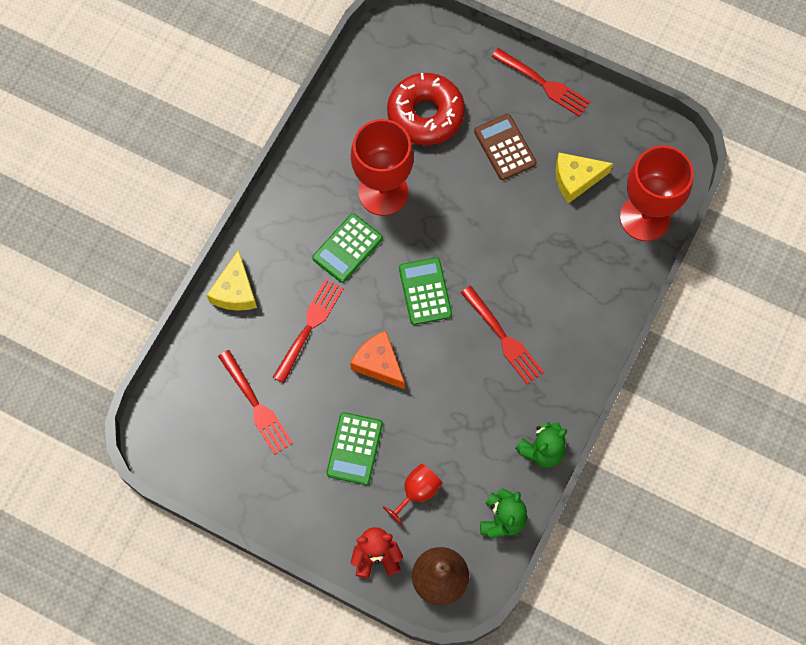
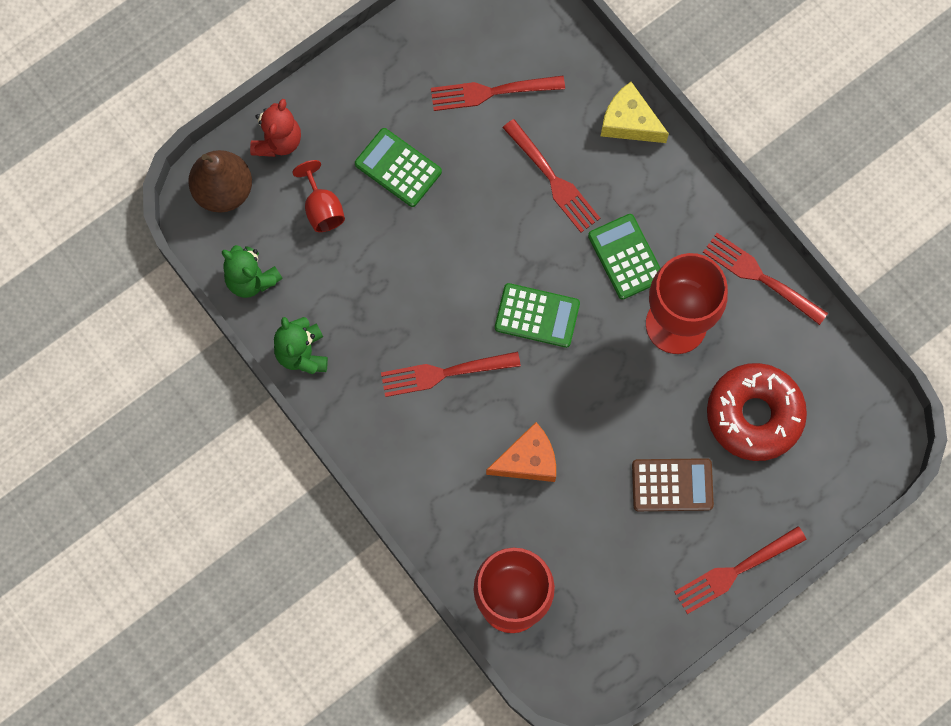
camera: 115 degrees right, 5 degrees up
(318, 149) = (761, 277): none -> red fork
(379, 363) = (478, 231): orange cheese -> orange cheese (528, 460)
(576, 179) = (595, 546): yellow cheese -> none

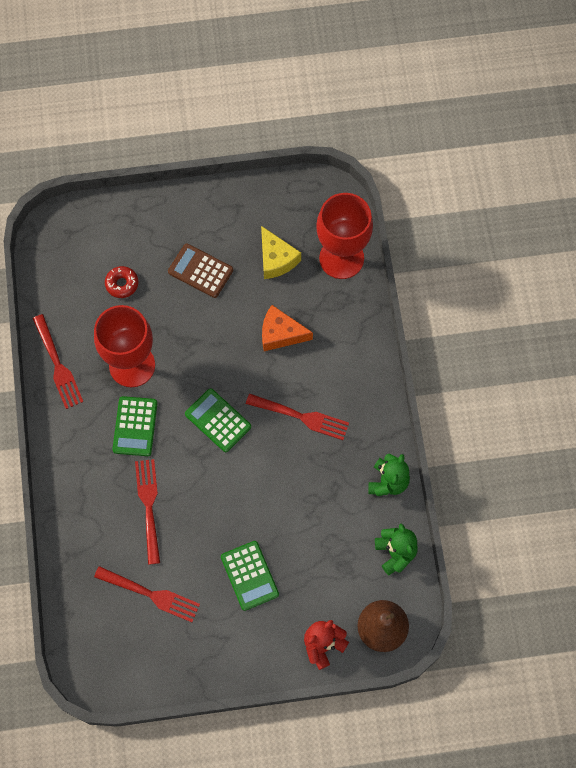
camera: 150 degrees left, 5 degrees down
(322, 208) = (319, 576): red goblet -> none
(629, 122) = (71, 517): yellow cheese -> yellow cheese (276, 259)
(736, 570) = (195, 203): red fork -> none
(754, 415) = (122, 284): red donut -> red donut, size x0.47

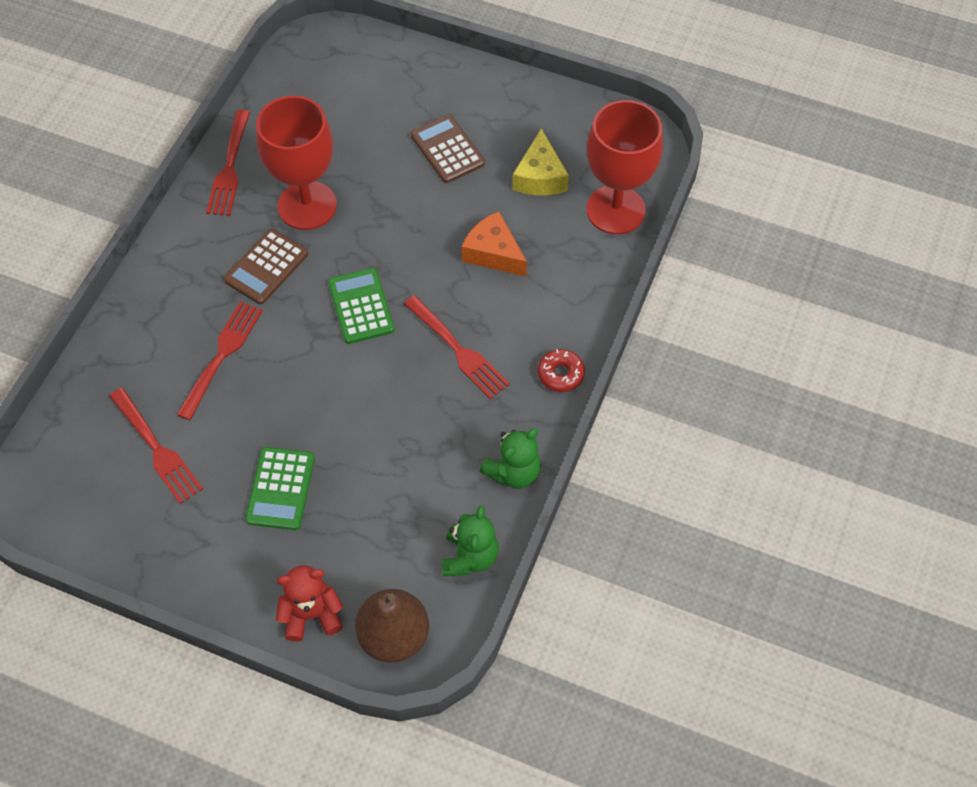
camera: 30 degrees right, 10 degrees down
(122, 284) = (353, 123): red donut -> red donut (560, 374)
(135, 426) = (266, 267): green calculator -> brown calculator

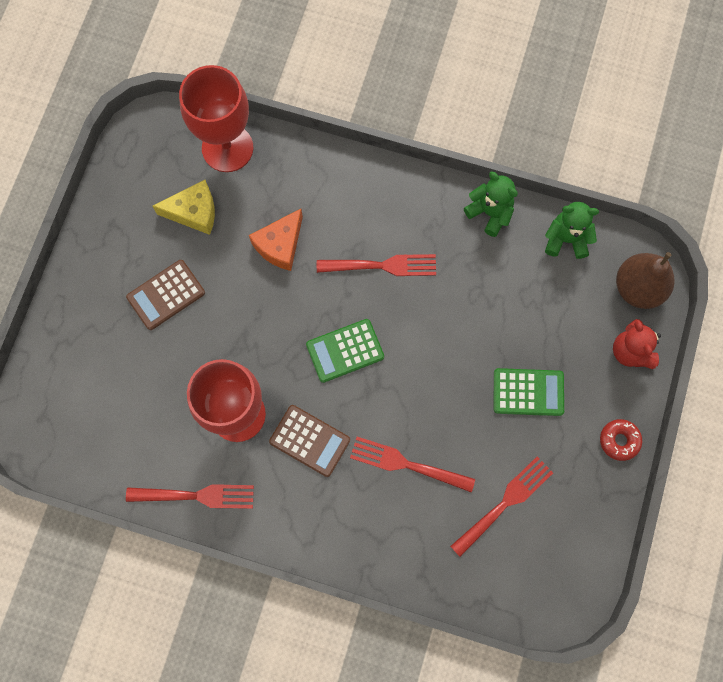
camera: 95 degrees left, 15 degrees up
(457, 349) = (381, 266): red fork -> red fork turned 45 degrees clockwise
(560, 374) = (396, 183): red donut -> red donut (619, 440)

